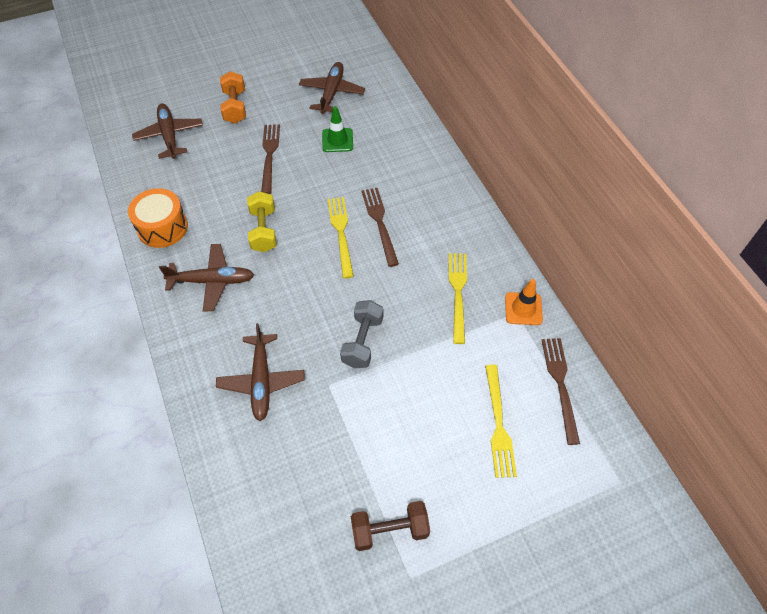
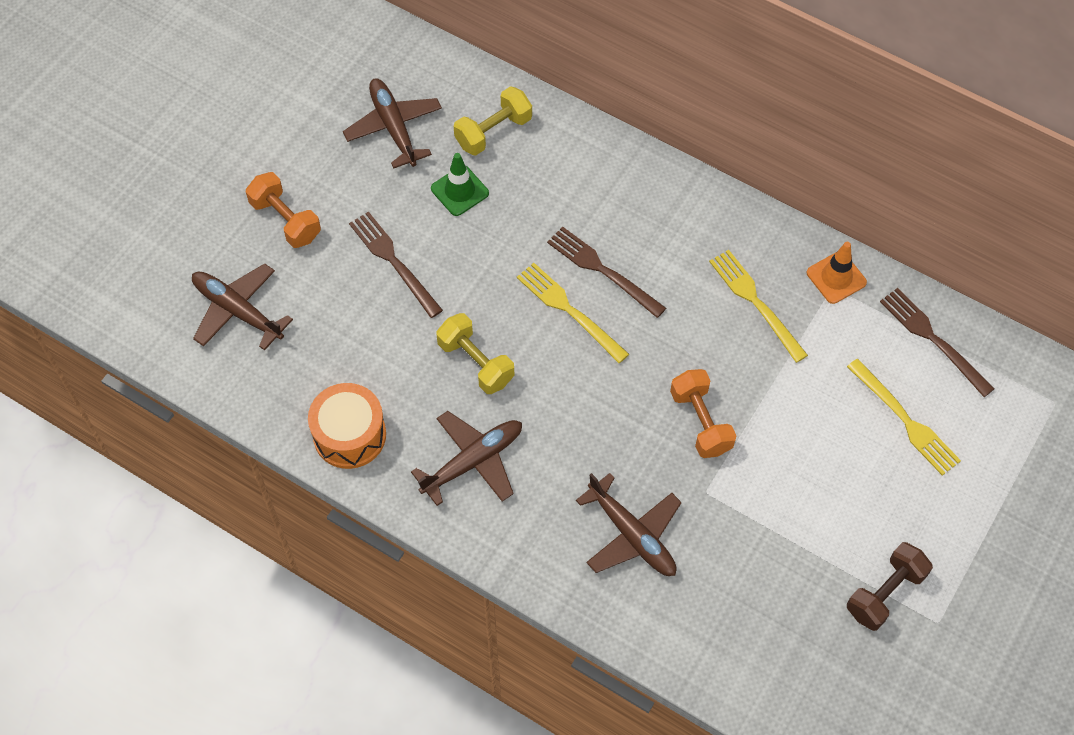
camera: 35 degrees left, 5 degrees up
(362, 341) = (700, 422): grey dumbbell -> orange dumbbell
(383, 121) = (493, 132): none -> yellow dumbbell

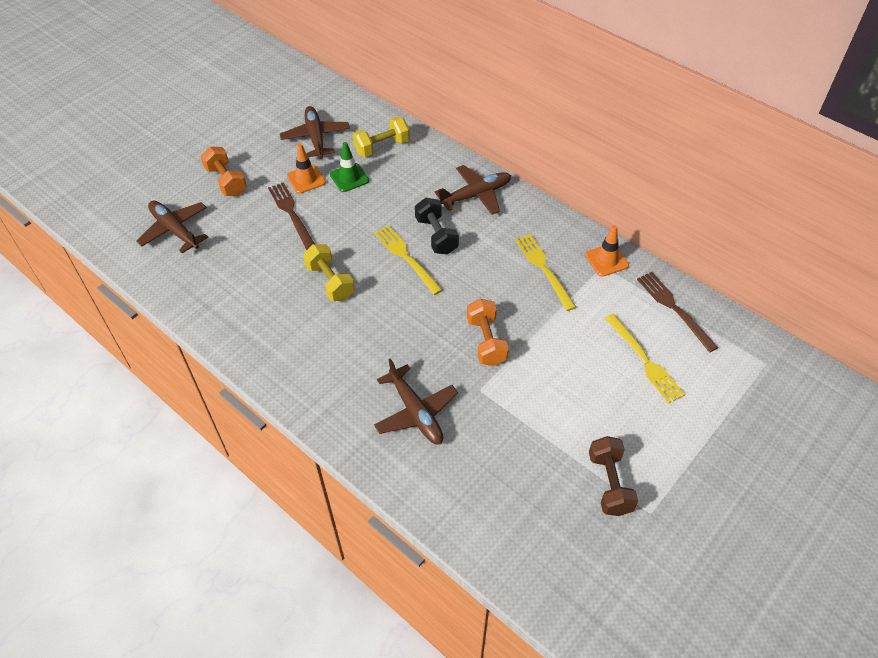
camera: 10 degrees right, 10 degrees down
(349, 435) = (225, 316): orange drum -> none
(399, 201) = (306, 179): none -> orange traffic cone
(472, 461) = (309, 345): brown plane -> brown plane (475, 195)
(602, 270) = (436, 236): brown fork -> black dumbbell
(885, 593) = (609, 484): brown dumbbell -> brown dumbbell turned 60 degrees counterclockwise

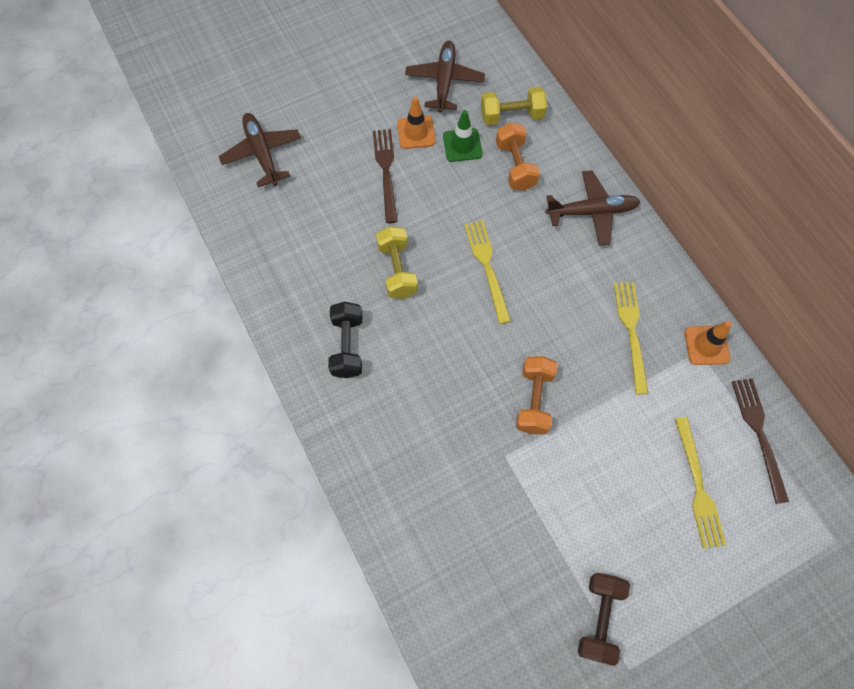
camera: 20 degrees right, 15 degrees up
(226, 181) = (333, 109): orange dumbbell -> orange dumbbell (515, 166)
(415, 412) = (429, 457): brown plane -> none
(436, 236) = (529, 250): black dumbbell -> black dumbbell (347, 346)

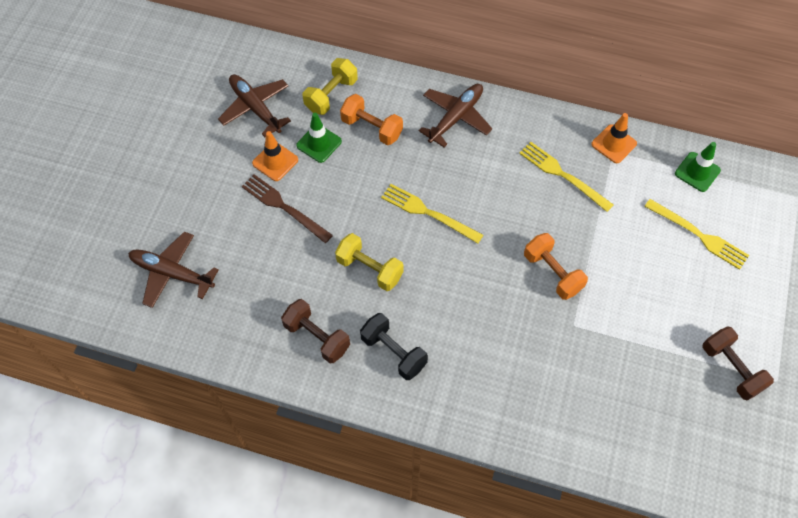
camera: 45 degrees left, 5 degrees down
(307, 285) = (317, 337): none -> brown dumbbell
(759, 434) = (697, 172): brown fork -> green traffic cone

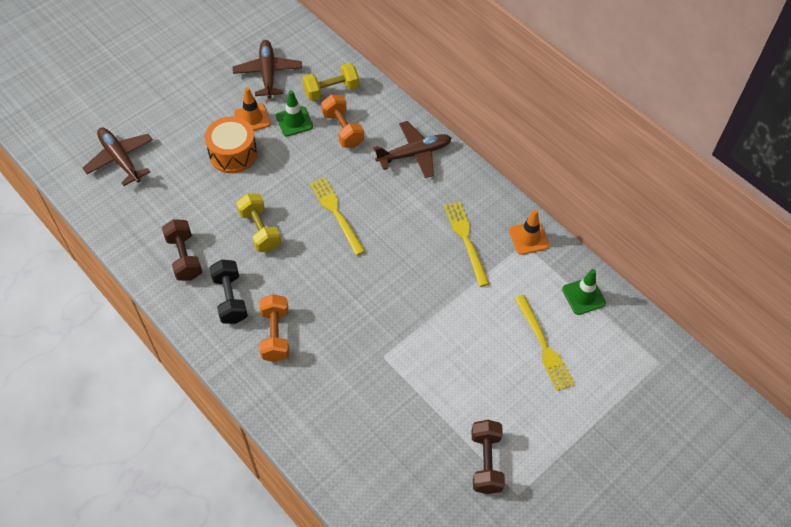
camera: 30 degrees right, 5 degrees down
(284, 207) = (233, 154): brown fork -> orange drum
(552, 273) = (397, 308): orange dumbbell -> orange dumbbell (275, 335)

